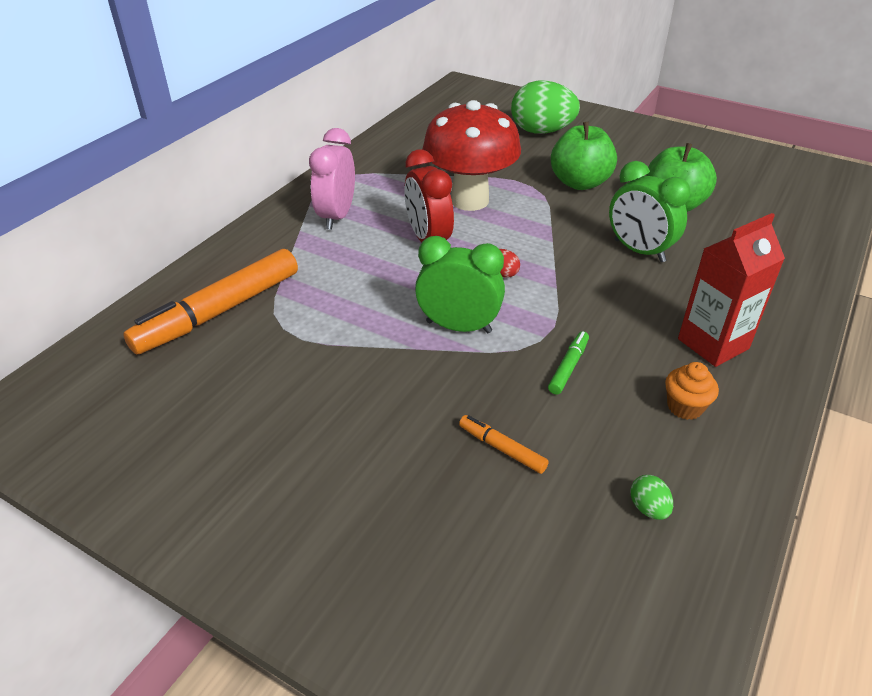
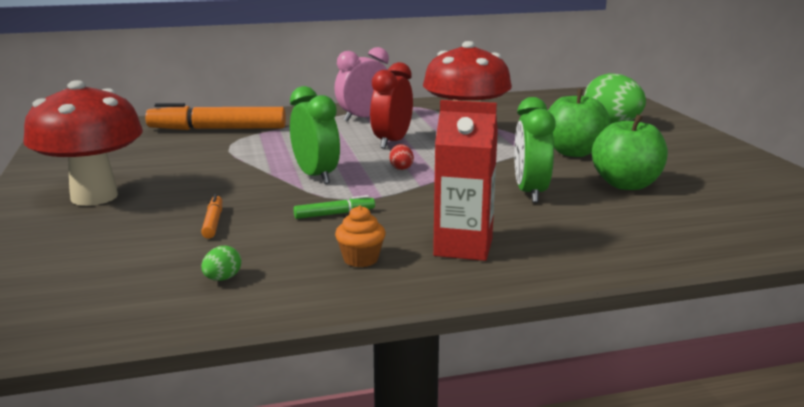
camera: 45 degrees right, 20 degrees down
(315, 501) = (94, 197): none -> red mushroom

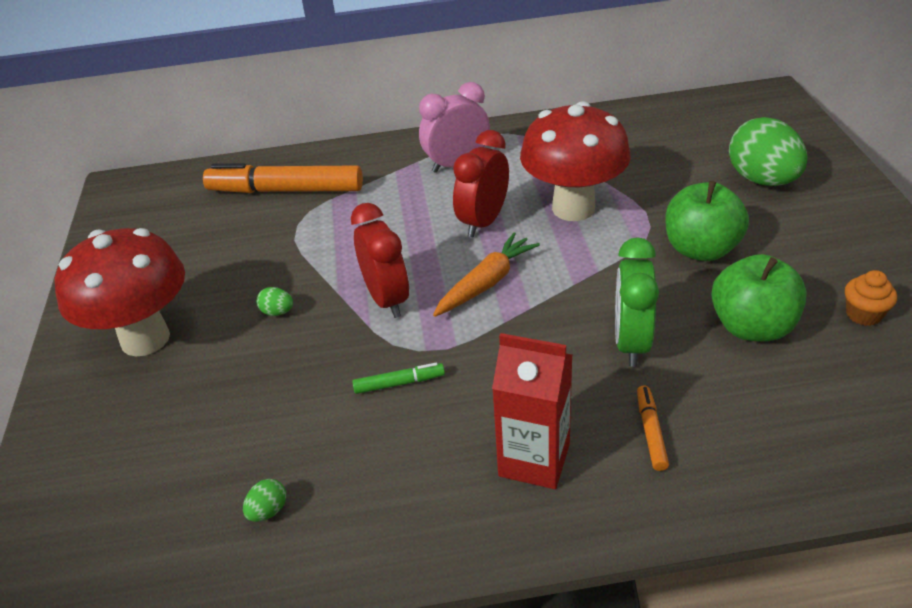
camera: 10 degrees right, 20 degrees up
(213, 222) = (266, 396): orange marker -> orange marker (651, 432)
(218, 183) = (277, 312): none -> green egg
(316, 176) = (387, 299): green clock -> red clock
(360, 259) = (417, 479): orange cupcake -> orange cupcake (863, 314)
(401, 168) = (486, 283): red egg -> orange carrot

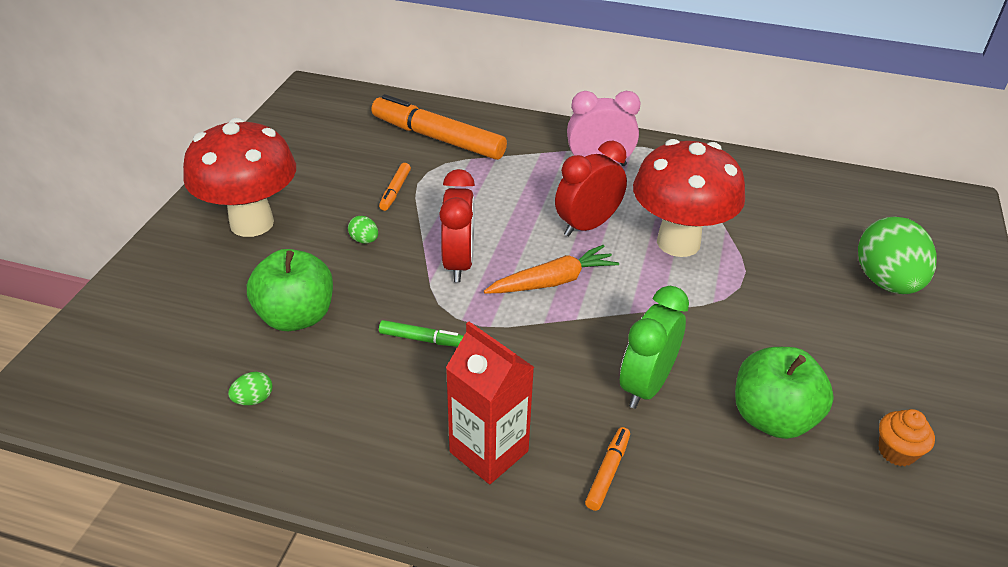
camera: 20 degrees right, 0 degrees up
(277, 254) = (395, 191): none -> orange marker
(701, 249) = (774, 326): green apple -> green apple (296, 317)

